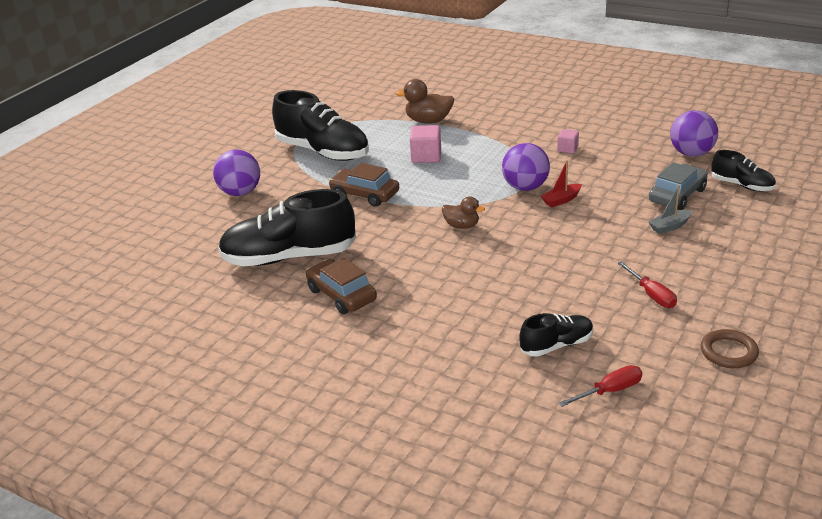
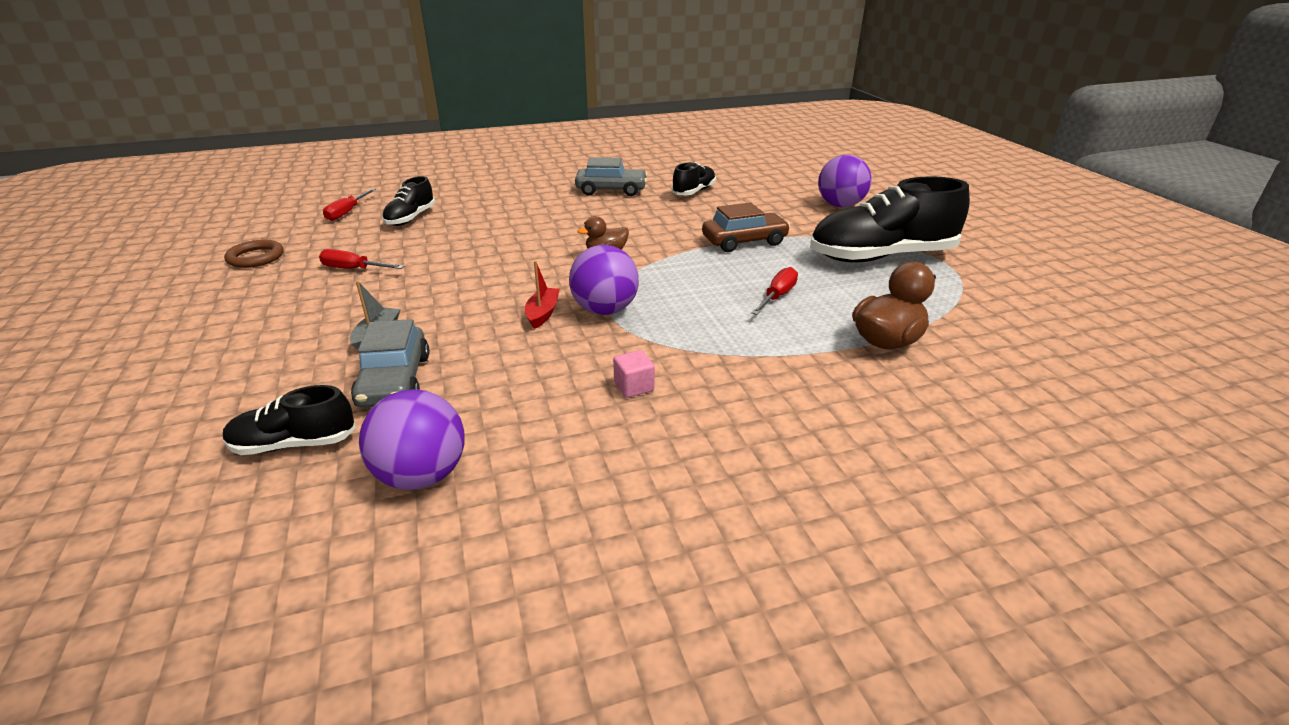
camera: 130 degrees right, 0 degrees up
(289, 257) = (694, 192): black shoe -> black shoe, size x0.51
(341, 295) = (611, 190): brown car -> grey car
(426, 157) = (777, 296): pink cube -> red screwdriver

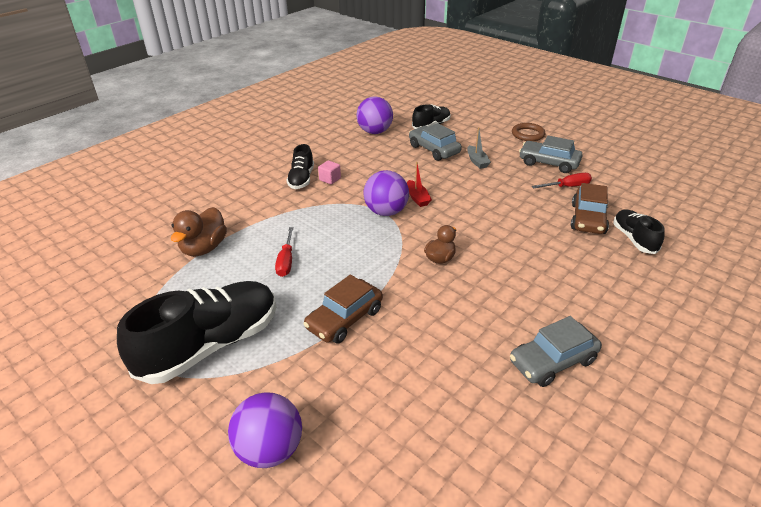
camera: 150 degrees right, 5 degrees up
(256, 257) = (635, 174): brown ring -> brown ring (528, 134)
(302, 300) = (548, 163): none -> grey car
(347, 212) = (687, 226): red screwdriver -> none
(409, 240) = (588, 219): none -> brown car
(694, 192) = (465, 403): black shoe -> black shoe (301, 179)

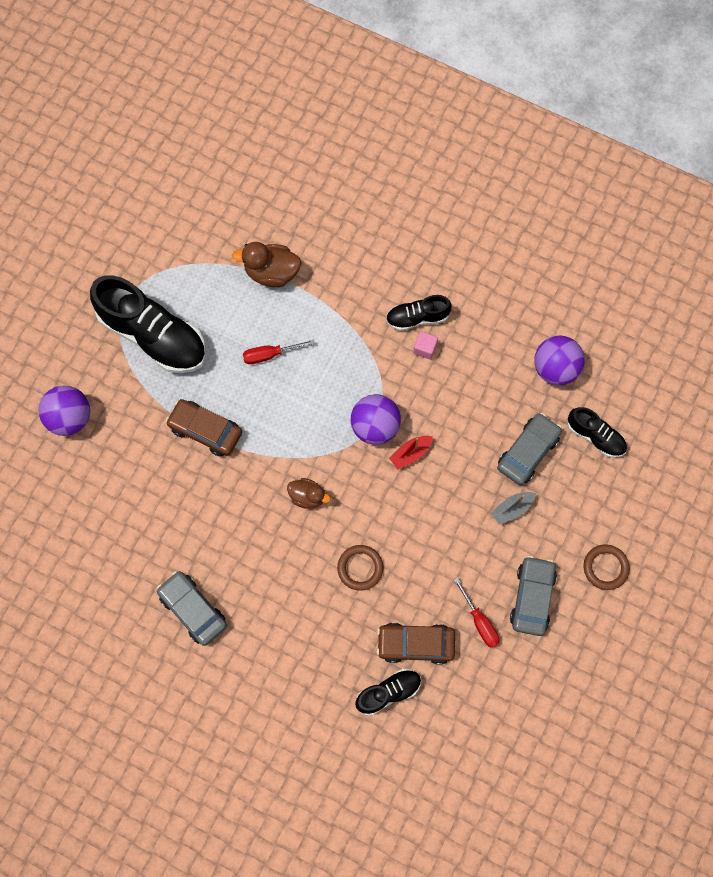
camera: 75 degrees right, 35 degrees up
(516, 238) = (360, 568): none -> brown ring

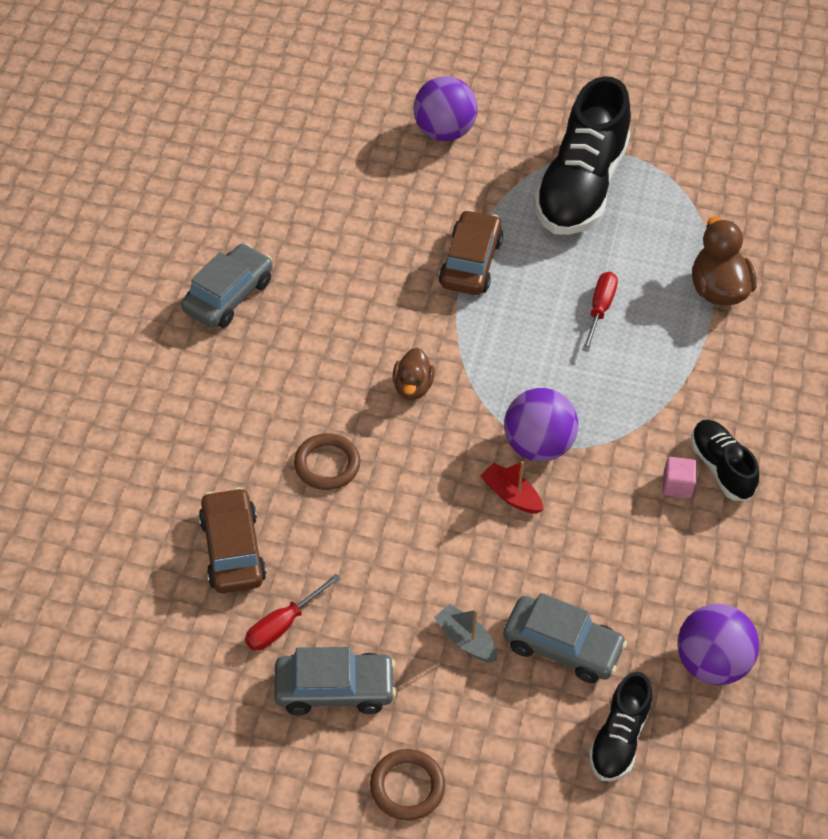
camera: 75 degrees right, 20 degrees down
(270, 354) = (599, 309): red screwdriver -> red screwdriver turned 45 degrees clockwise
(388, 692) = (157, 529): black shoe -> none

